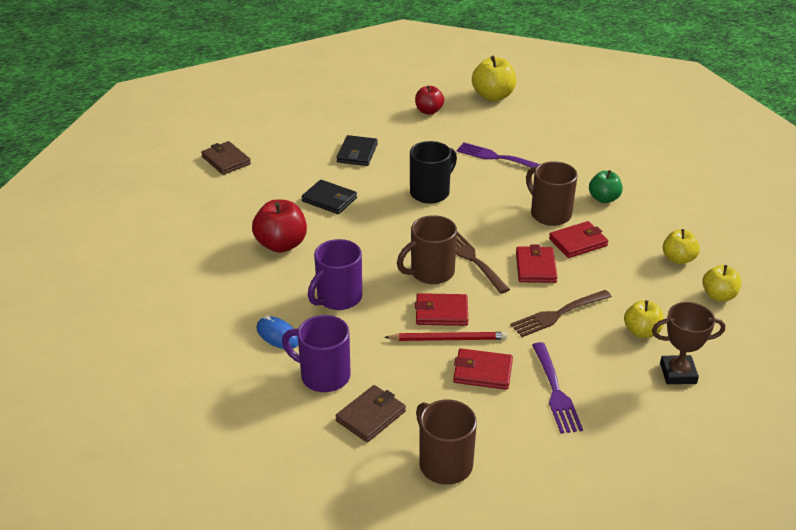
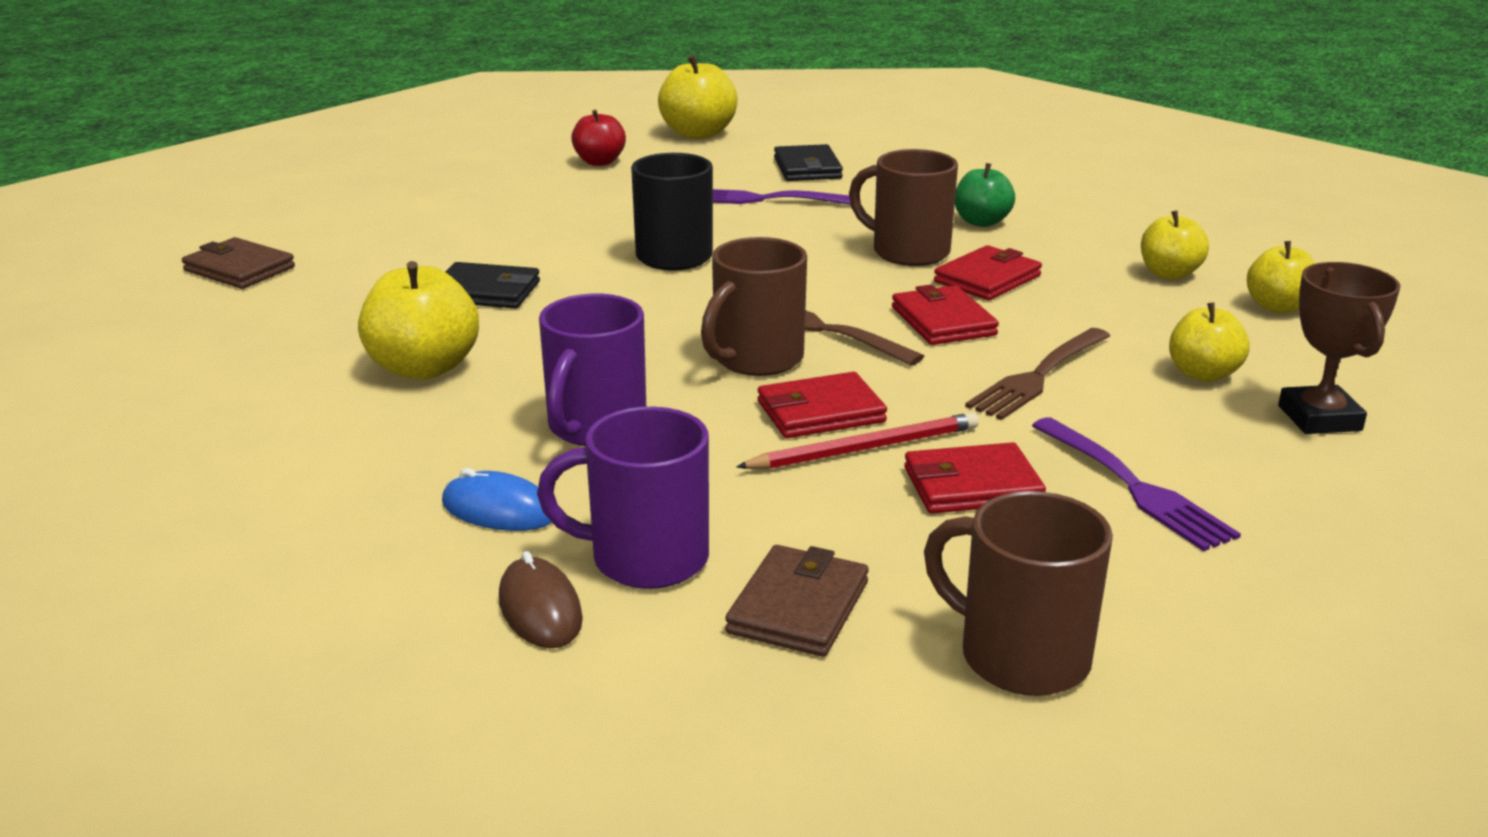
camera: 20 degrees left, 10 degrees down
(271, 390) = (540, 609): none -> brown mouse
(281, 244) = (424, 368): red apple -> yellow apple
(357, 153) = (502, 226): black wallet -> black wallet (807, 168)
(678, 373) = (1319, 418): brown trophy -> brown trophy turned 75 degrees counterclockwise

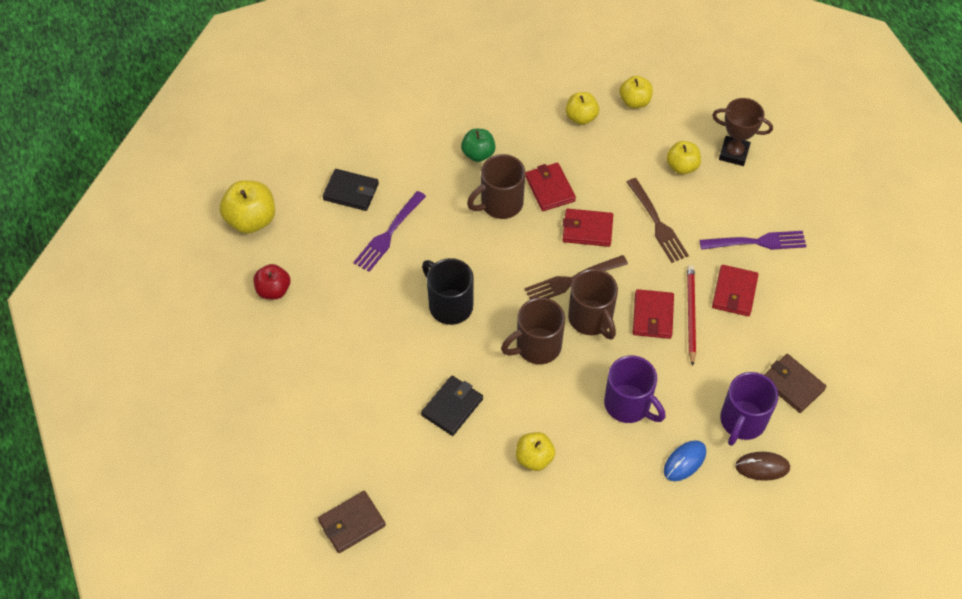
camera: 65 degrees left, 30 degrees up
(424, 368) = (534, 458): yellow apple -> yellow apple, size x0.65
(1019, 656) = (844, 333): brown mug -> brown mug (536, 347)

